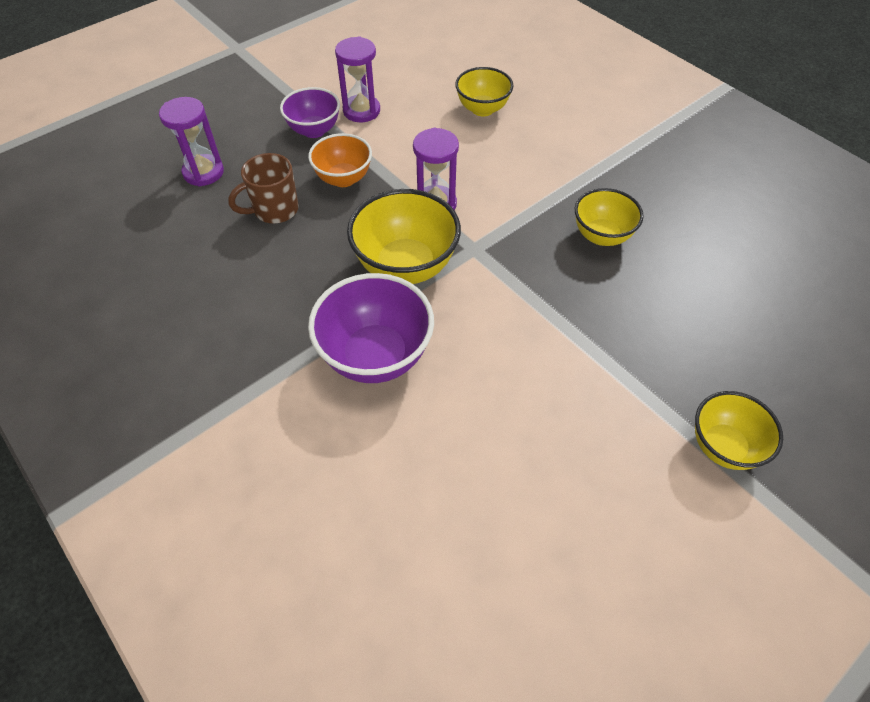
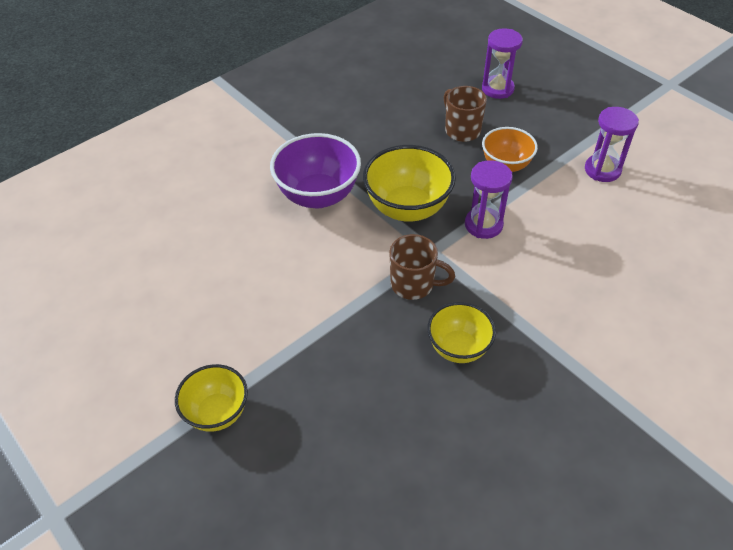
camera: 90 degrees right, 5 degrees down
(314, 130) = (565, 142): purple bowl -> none
(482, 109) = (634, 258): yellow bowl -> none
(523, 266) = (414, 284): none -> brown mug

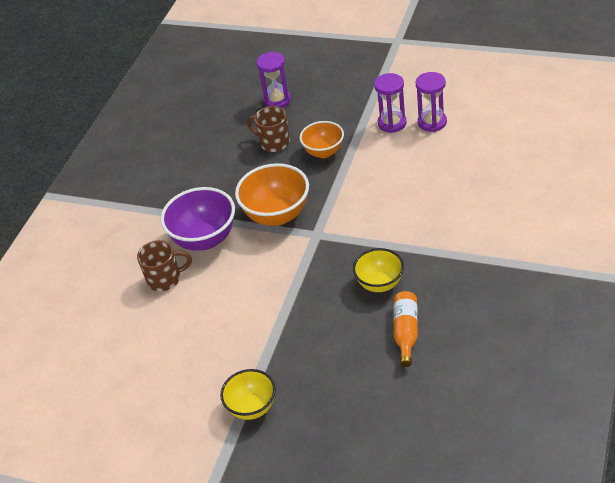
camera: 25 degrees left, 5 degrees down
(407, 208) = (277, 215): yellow bowl -> orange bowl
(414, 284) = (320, 261): brown mug -> brown mug (165, 279)
(445, 426) = (406, 332): none -> orange bottle
(483, 225) = (338, 199): purple hourglass -> purple hourglass (432, 122)

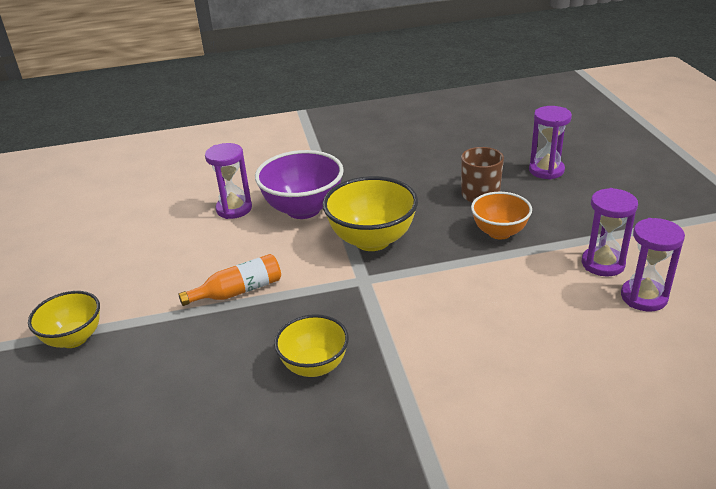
camera: 55 degrees right, 10 degrees down
(165, 279) = (234, 209): brown mug -> purple hourglass
(277, 215) = (372, 240): orange bowl -> yellow bowl
(406, 332) = (241, 426): orange bottle -> orange bottle (238, 291)

